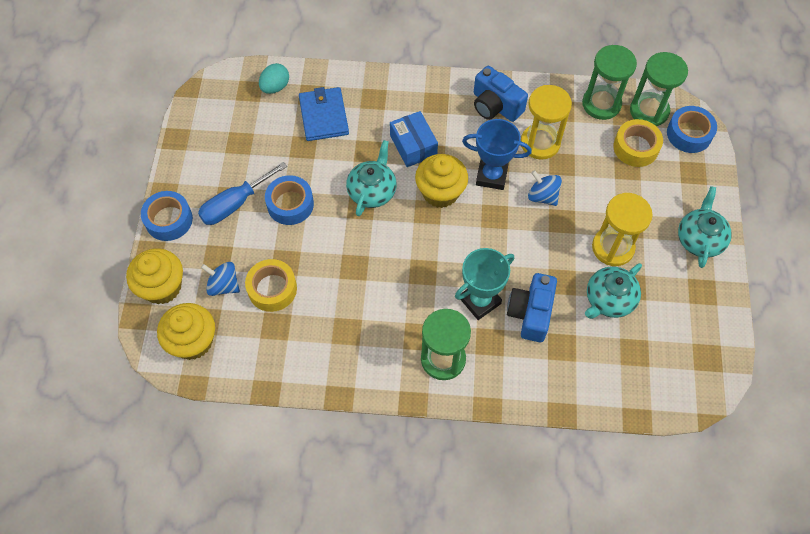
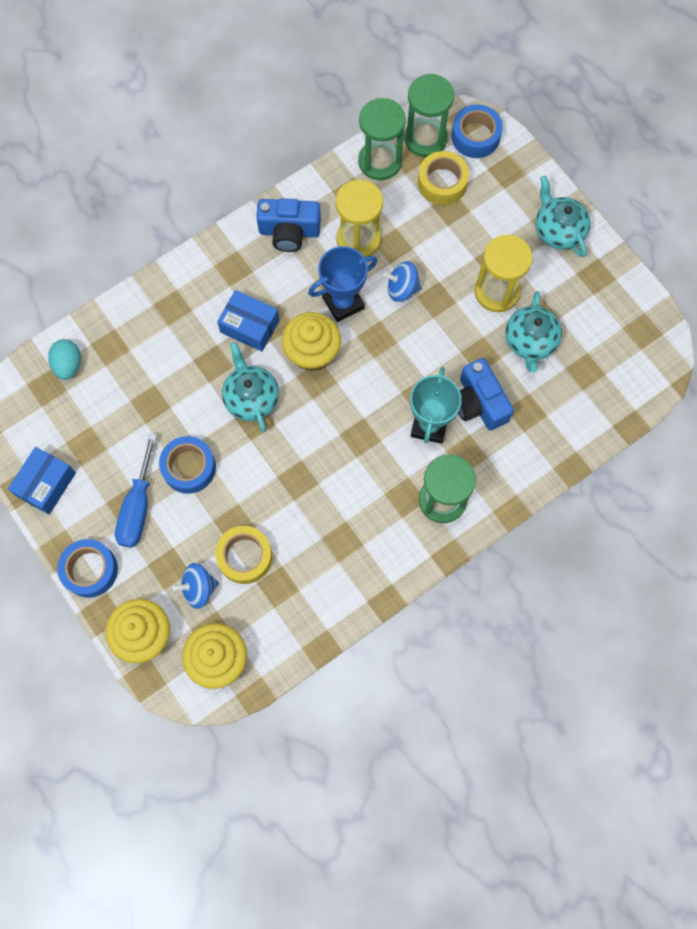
camera: 40 degrees left, 10 degrees up
(193, 147) = (46, 484): none -> blue box
(323, 116) = (141, 359): blue wallet -> none

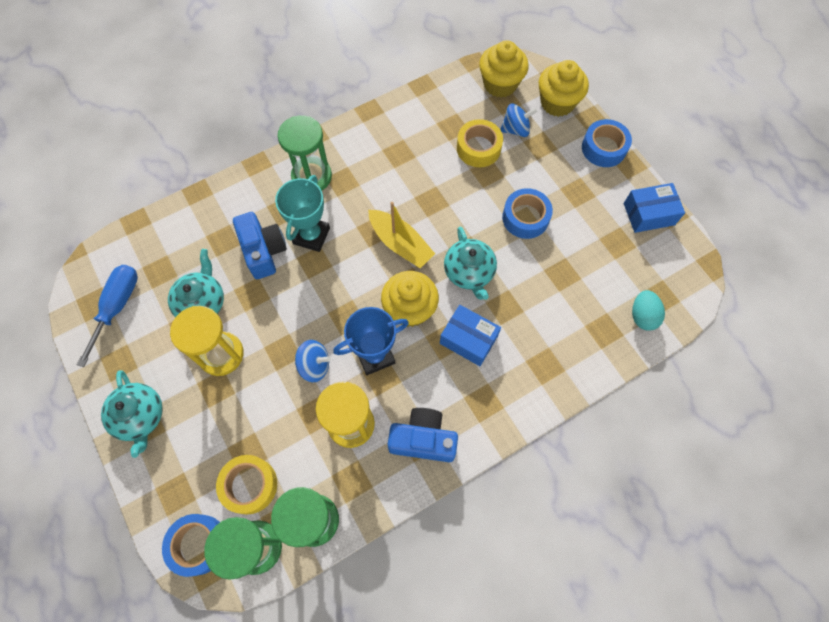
camera: 175 degrees left, 5 degrees down
(46, 484) = (649, 214): blue box -> blue box turned 45 degrees clockwise
(138, 507) = (568, 190): blue screwdriver -> blue screwdriver (117, 307)
(329, 424) = (400, 244): none -> yellow boat

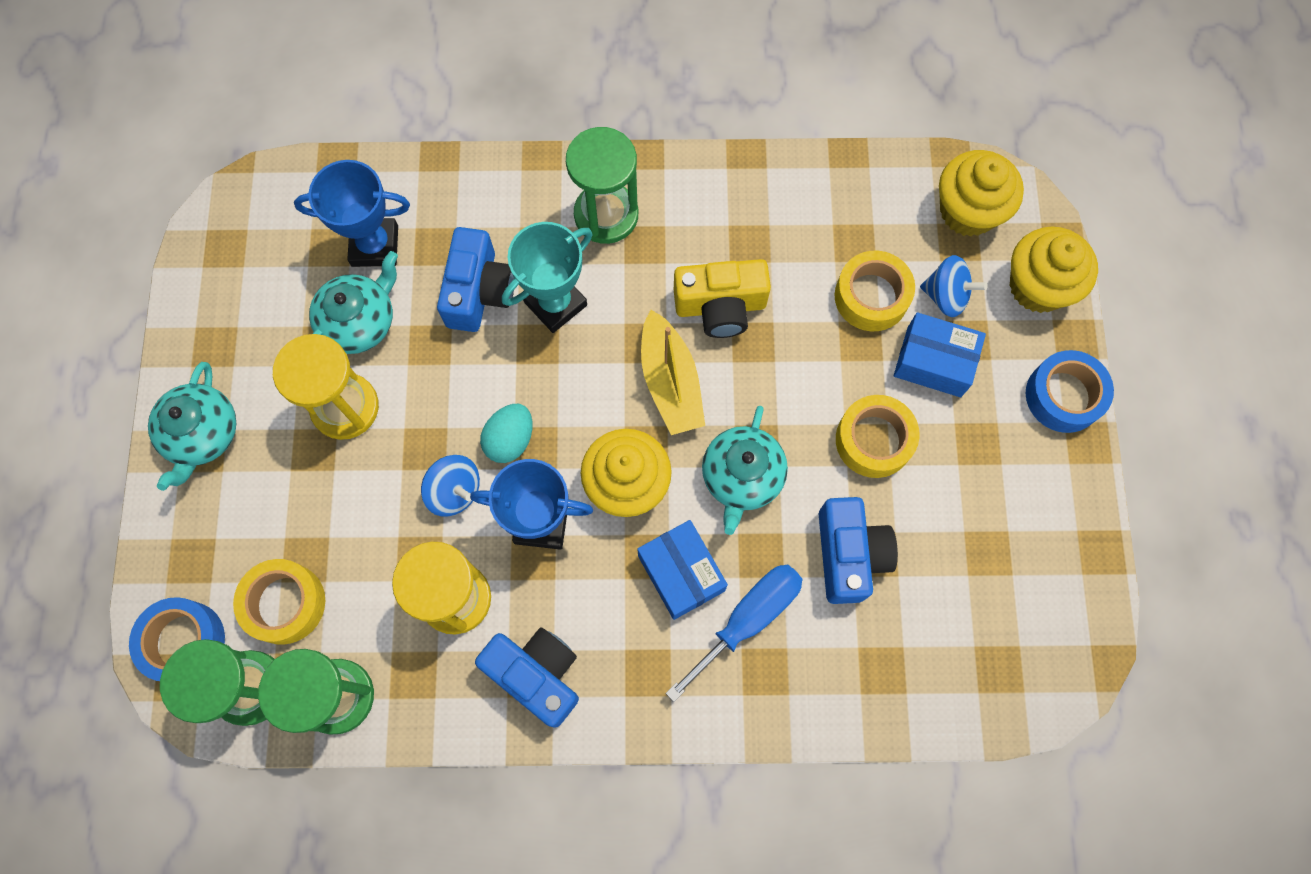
camera: 30 degrees right, 5 degrees up
(117, 307) = (252, 268): blue screwdriver -> blue screwdriver (747, 619)
(186, 257) = (375, 246): none -> blue trophy
(403, 192) = (720, 306): none -> yellow camera
(525, 218) = (874, 440): blue tape -> yellow tape
(550, 281) = (849, 555): none -> blue camera
(642, 316) = (953, 681): turquoise egg -> turquoise egg (510, 440)
(649, 214) = (1065, 535): blue box -> blue box (934, 362)

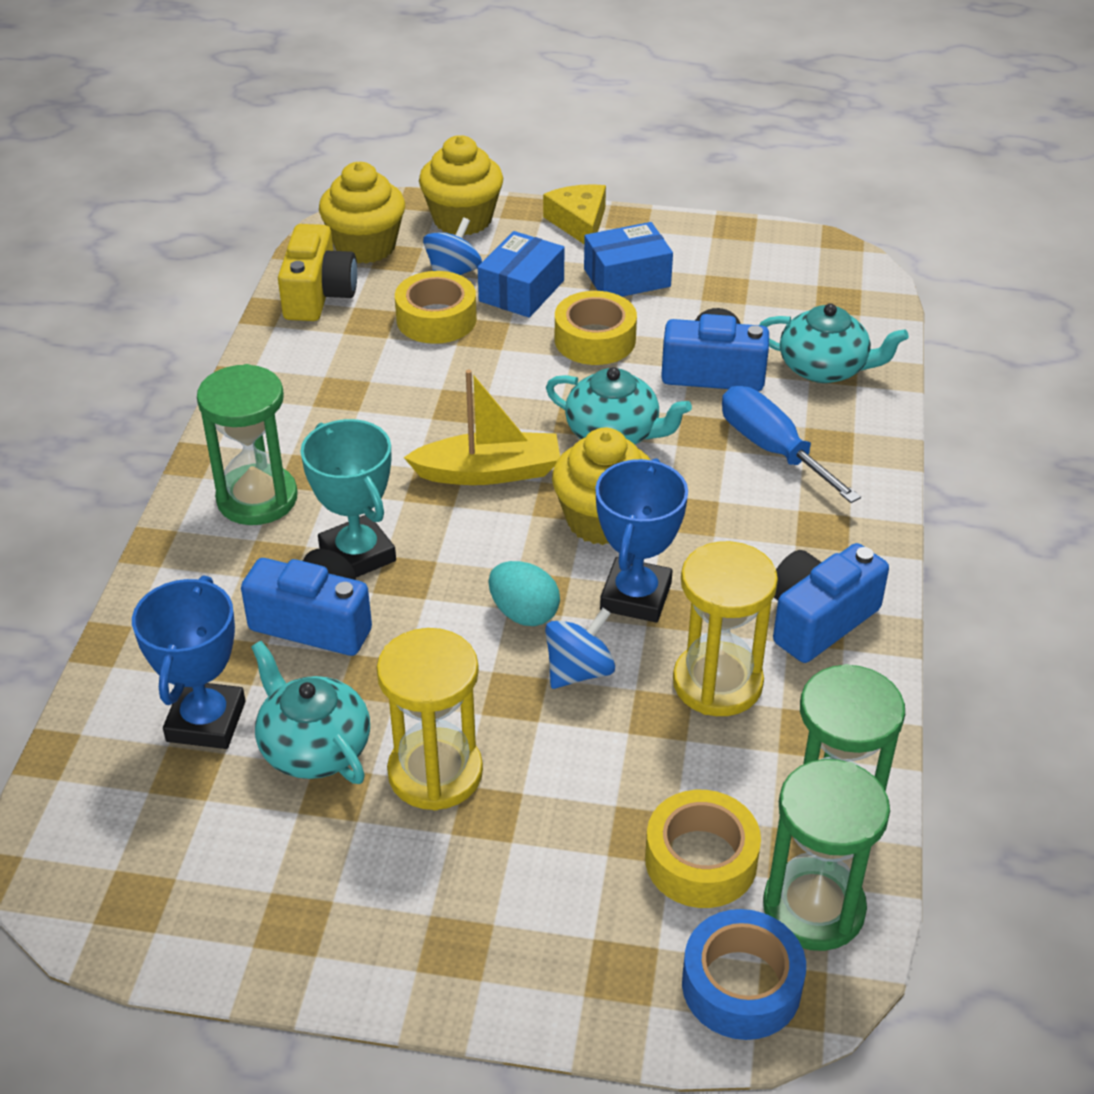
camera: 80 degrees left, 30 degrees down
(202, 434) = (429, 945): turquoise teapot -> turquoise teapot (824, 368)
(681, 573) = (714, 491): blue box -> blue box (627, 278)
(720, 306) = (410, 423): yellow camera -> yellow camera (318, 295)
(1063, 396) = (579, 223): blue tape -> yellow cheese

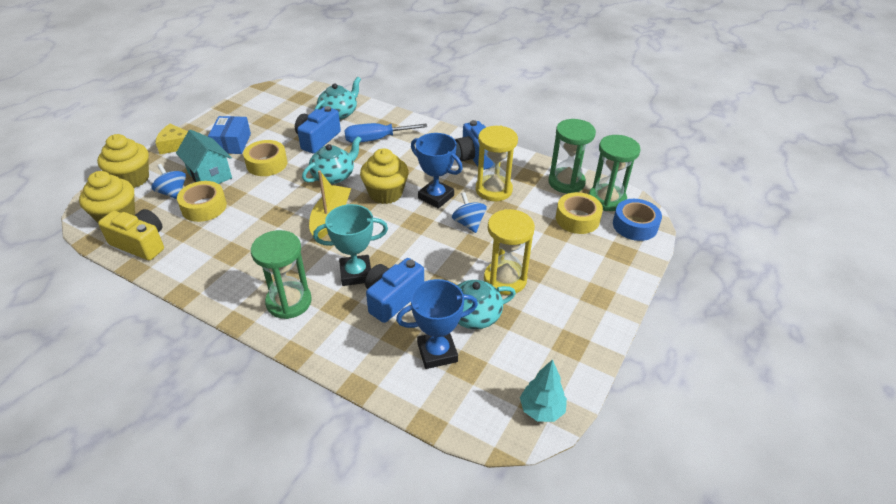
camera: 70 degrees left, 0 degrees up
(115, 908) = (541, 410): none -> turquoise tree
(206, 721) = (437, 352): blue trophy -> blue trophy turned 45 degrees counterclockwise
(521, 291) = (210, 175): blue box -> turquoise house
(524, 613) = (427, 230): turquoise egg -> none

